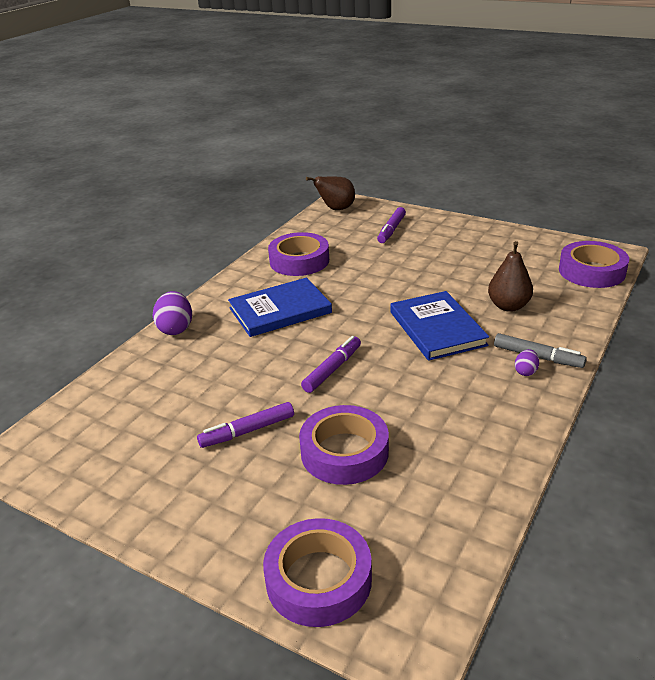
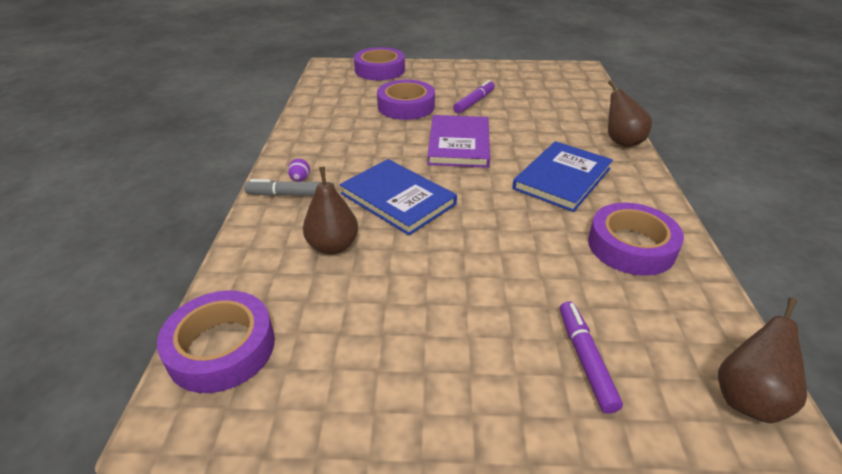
camera: 150 degrees right, 5 degrees up
(175, 328) = (621, 142): purple egg -> brown pear
(332, 369) = (459, 144): purple marker -> purple book

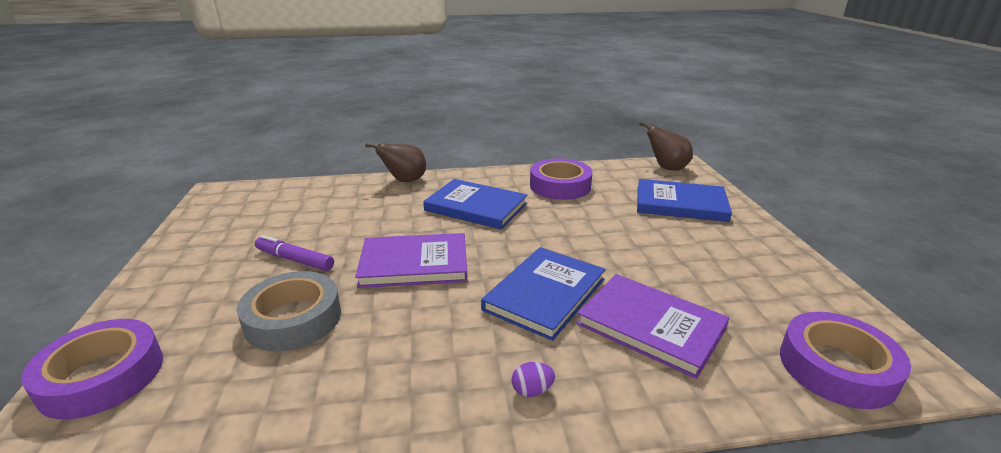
camera: 100 degrees left, 10 degrees down
(291, 195) = (573, 389): grey marker -> none
(333, 246) = (650, 326): brown pear -> purple book
(406, 106) = (293, 319): purple tape -> grey tape
(585, 359) = (680, 204): purple marker -> blue book

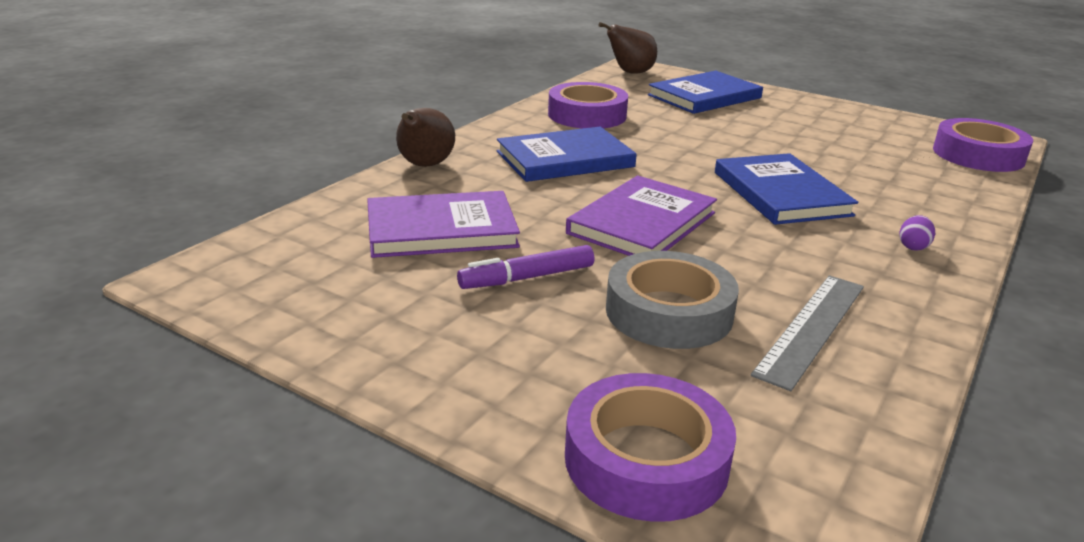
camera: 50 degrees left, 0 degrees up
(321, 384) = (812, 328): none -> grey ruler
(650, 326) = (874, 179): purple book -> purple book (441, 229)

